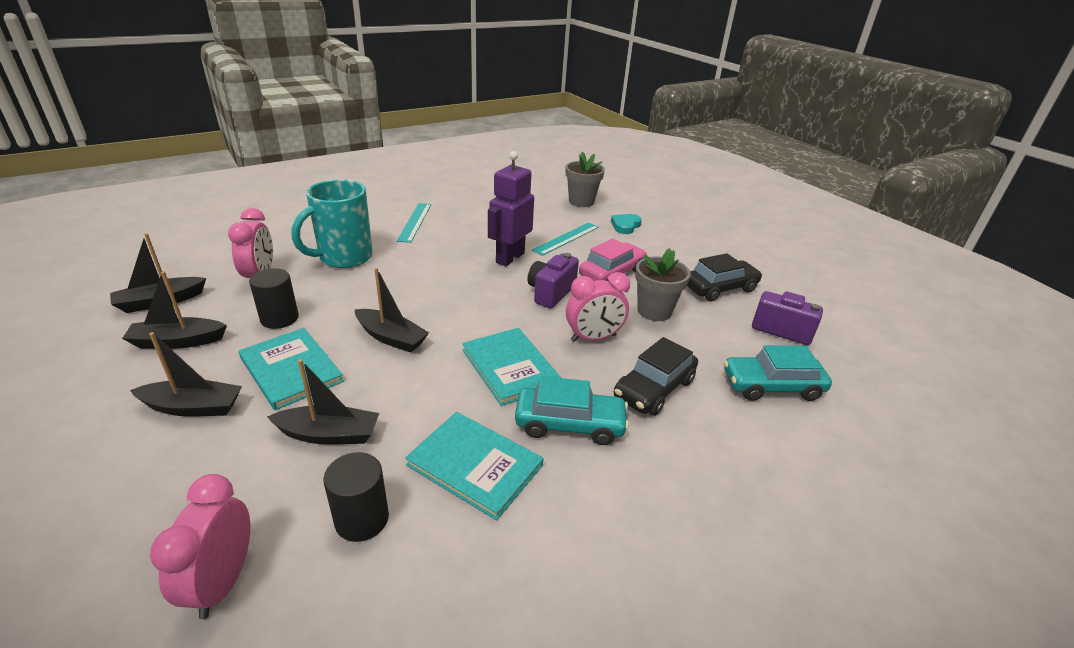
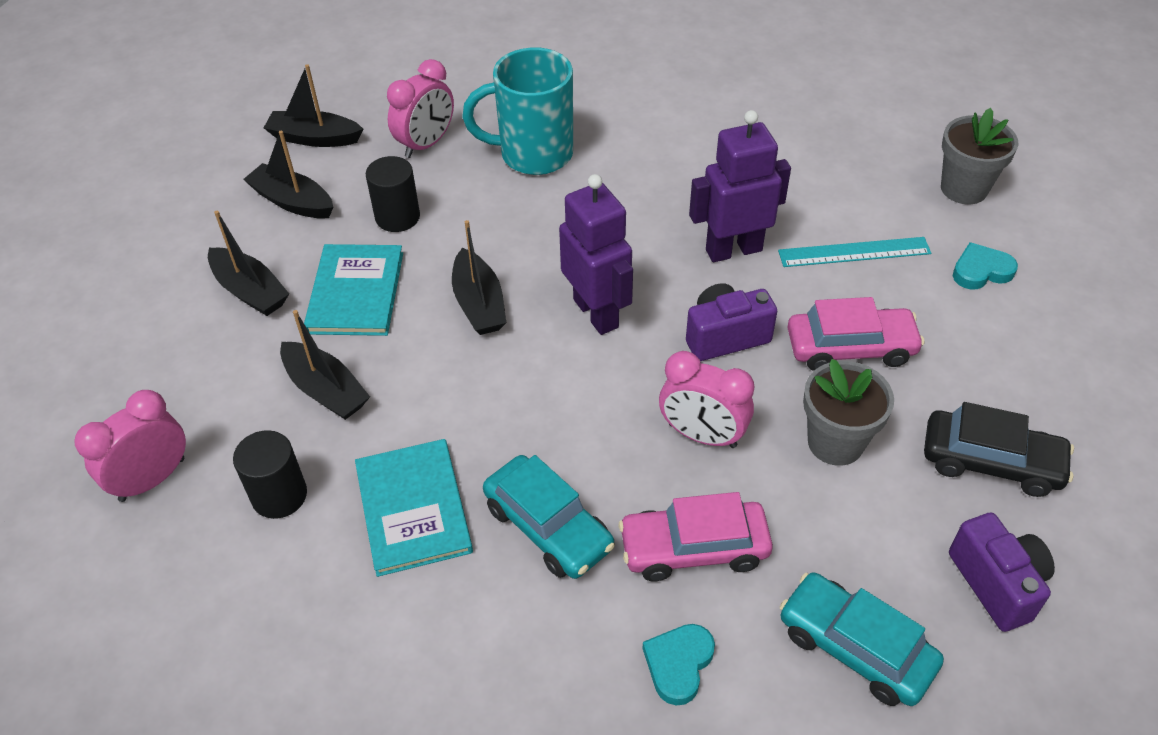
camera: 45 degrees right, 15 degrees up
(415, 222) = (671, 127): turquoise ruler -> none
(470, 312) = (596, 313): none -> purple robot
(510, 367) = (561, 417): turquoise book -> none
(654, 389) = (694, 549): black car -> pink car
(716, 445) = (678, 664): none -> turquoise heart

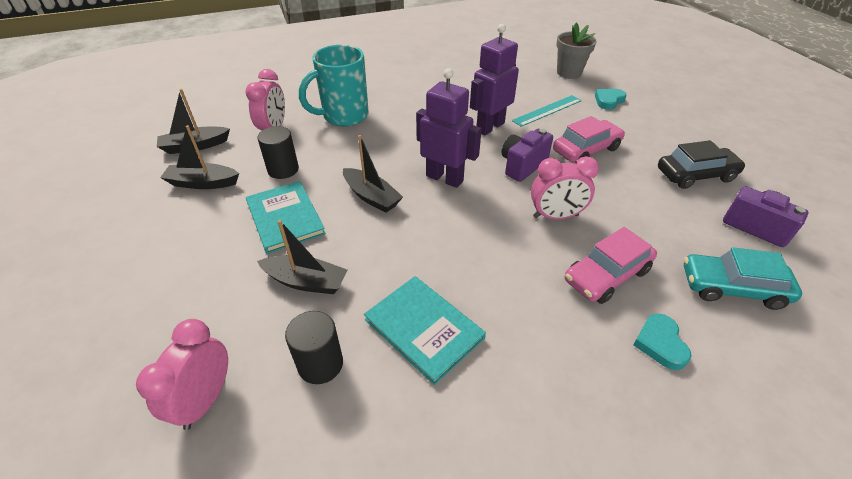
camera: 30 degrees left, 5 degrees down
(250, 291) = (205, 243): black boat -> none
(548, 527) = (517, 301): turquoise car -> none
(835, 442) = (622, 193): grey flower pot -> none

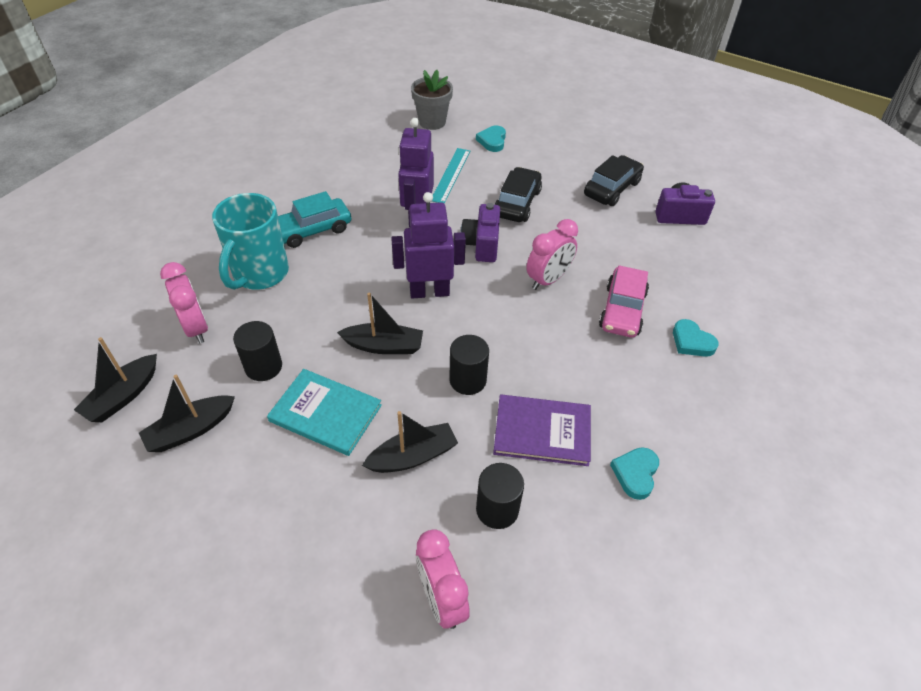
camera: 40 degrees left, 5 degrees up
(406, 253) = (467, 380): none -> black cylinder
(424, 329) = (542, 431): turquoise book -> purple book
(472, 424) = (635, 474): none -> turquoise heart
(586, 150) = (517, 203): pink car -> black car
(732, 288) = (700, 274): turquoise car -> turquoise car (312, 230)

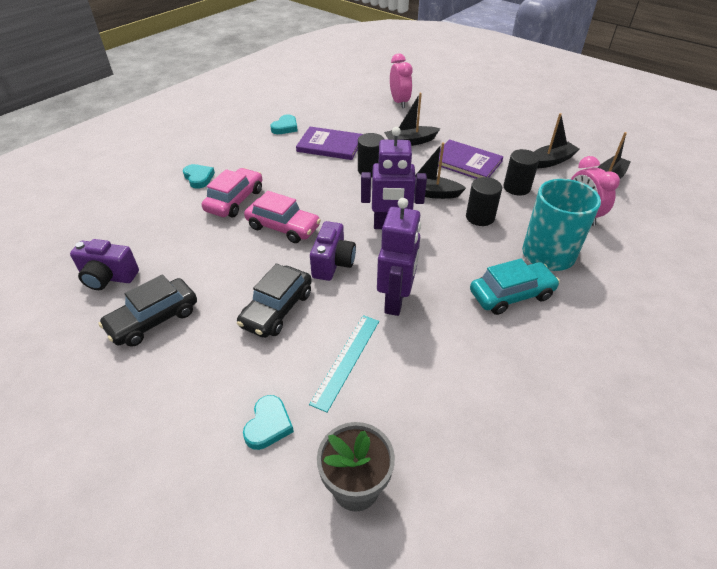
camera: 170 degrees left, 5 degrees down
(325, 413) = (466, 162): turquoise book -> purple book
(497, 509) = (366, 122): black cylinder -> black cylinder (480, 217)
(548, 280) = (283, 227): pink clock -> pink car

